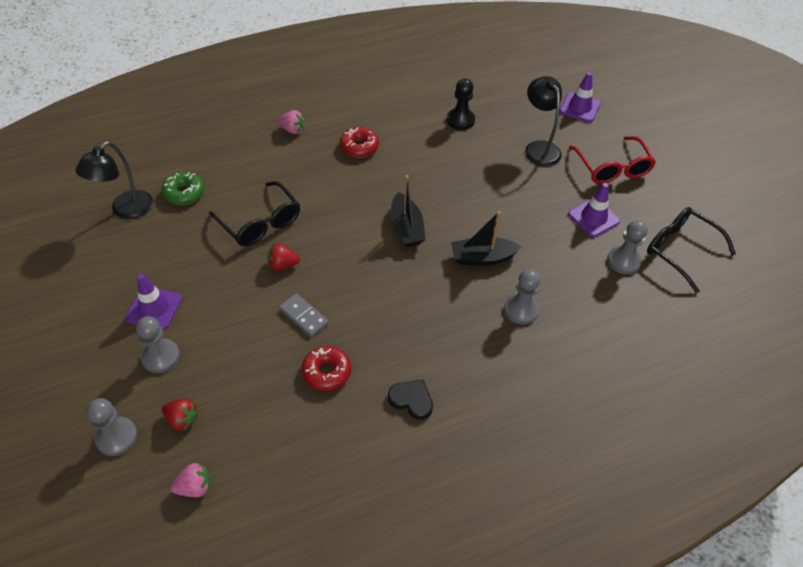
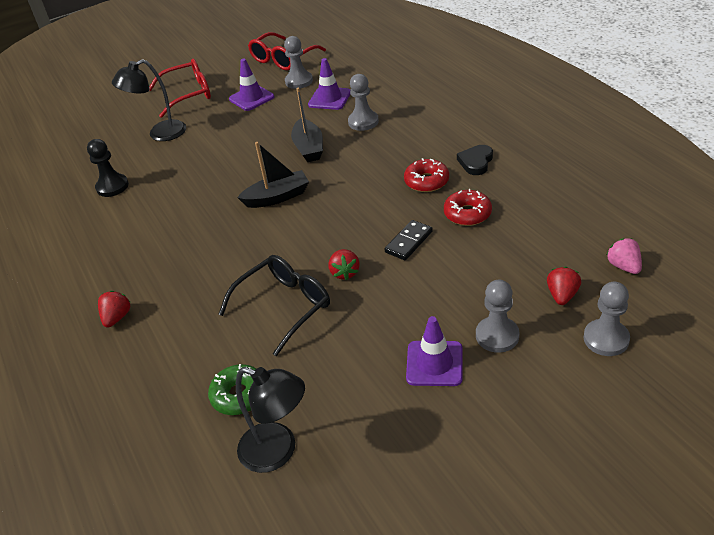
camera: 90 degrees left, 10 degrees down
(292, 130) = (117, 317): pink strawberry -> red strawberry
(304, 316) = (408, 242): grey domino -> black domino
(359, 147) = (153, 253): red donut -> red donut (426, 181)
(579, 108) = (101, 117): purple traffic cone -> purple traffic cone (329, 99)
(680, 251) = (283, 59): black glasses -> red glasses

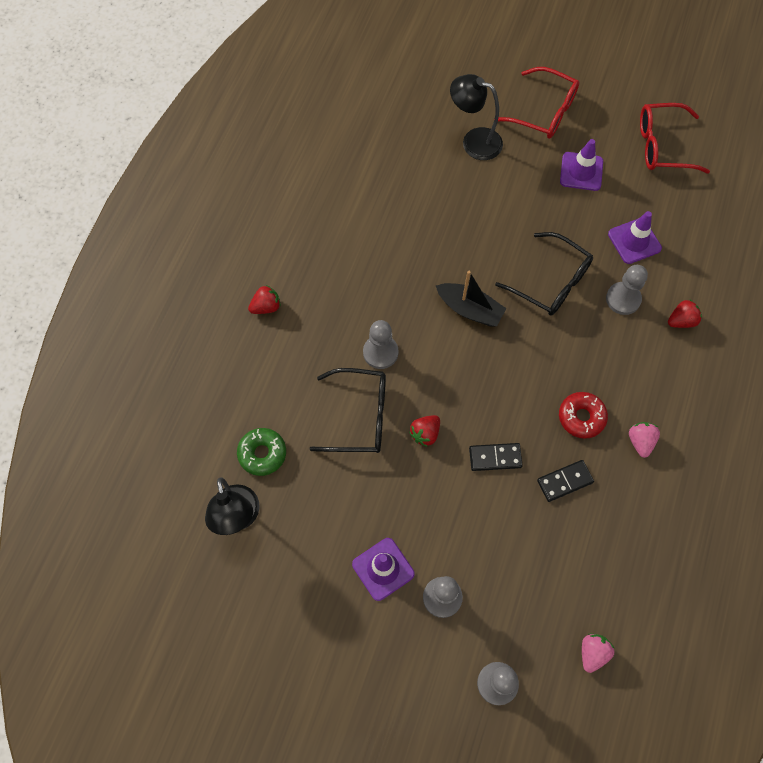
camera: 45 degrees right, 25 degrees up
(112, 186) = (385, 168): black pawn -> none
(299, 81) = (639, 191): grey pawn -> grey pawn (380, 352)
(309, 148) = (550, 282): black boat -> black glasses
(467, 214) = (564, 481): red donut -> black domino
(476, 162) = (640, 441): black heart -> pink strawberry
(562, 295) = (521, 621): red strawberry -> red strawberry (681, 321)

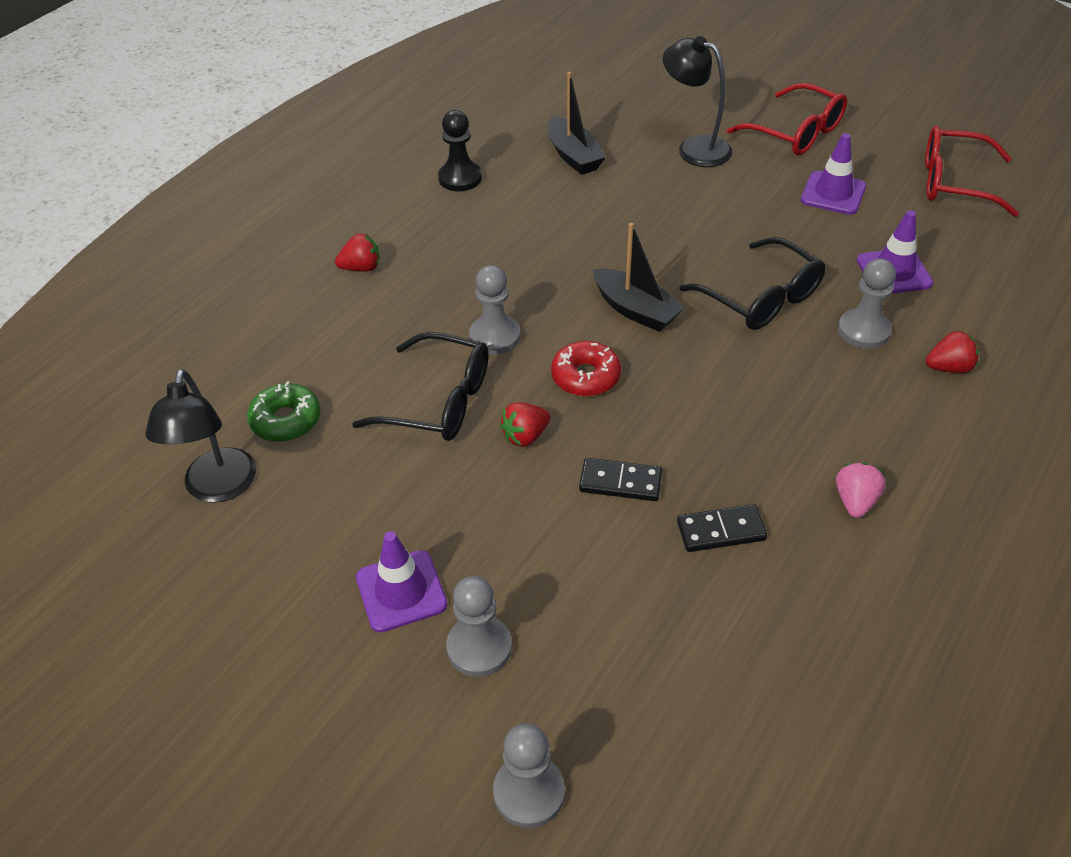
camera: 15 degrees right, 20 degrees down
(309, 203) = (460, 178): none -> black pawn
(387, 165) = (573, 156): none -> black boat
(581, 417) = (768, 456): red donut -> red donut (586, 377)
(592, 653) = (707, 782): pink strawberry -> none

